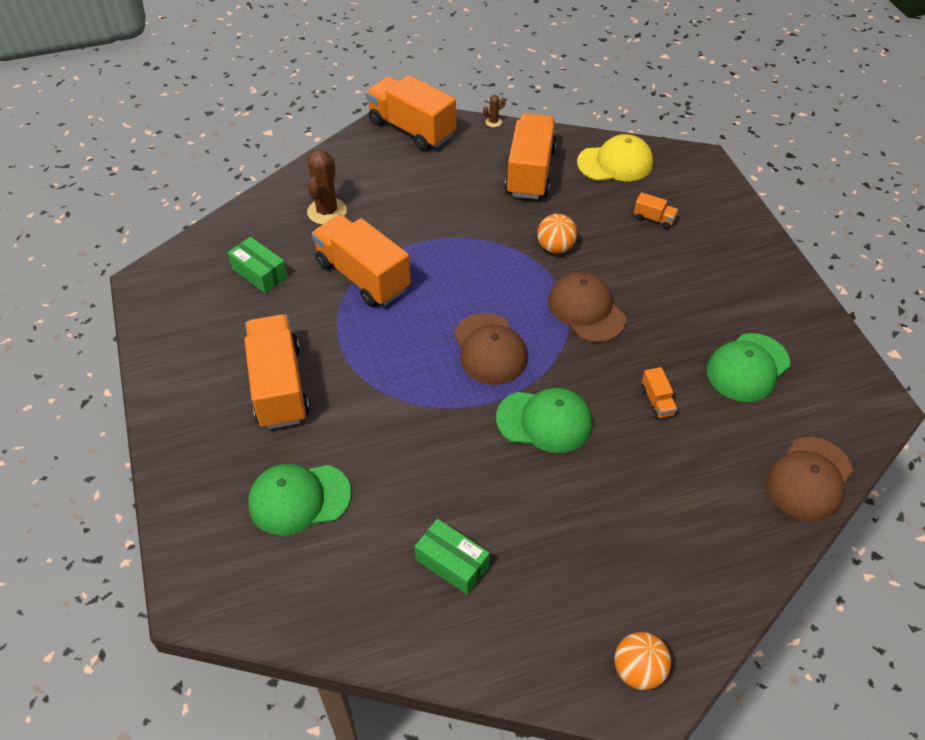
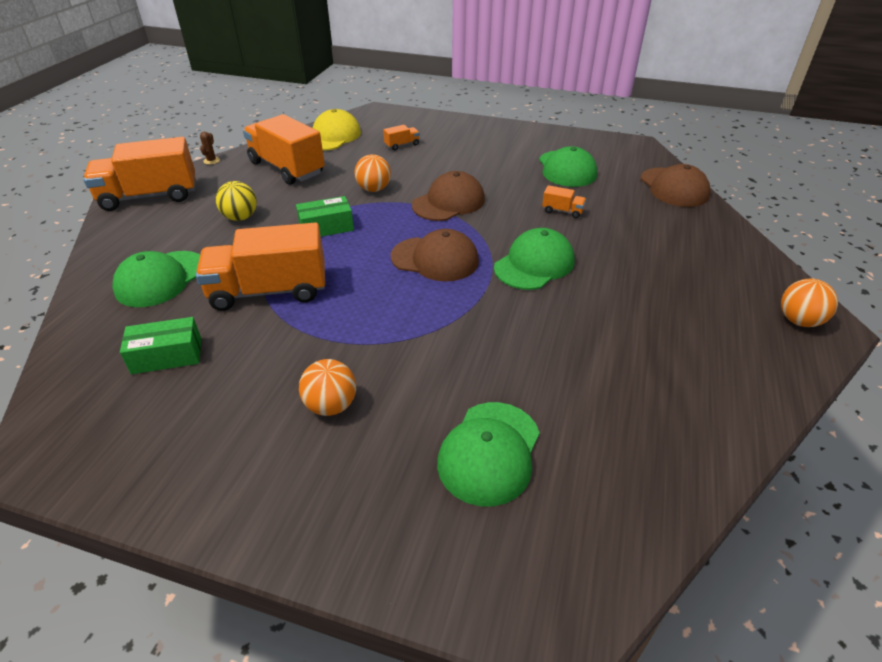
camera: 55 degrees left, 10 degrees down
(279, 386) = (331, 405): orange truck -> orange ball
(327, 211) = (161, 279): brown cactus -> green cap
(434, 197) = (240, 217): none -> yellow ball
(452, 563) = (641, 376): green box -> green box (326, 227)
(586, 310) = (448, 202): brown cap -> brown cap turned 135 degrees clockwise

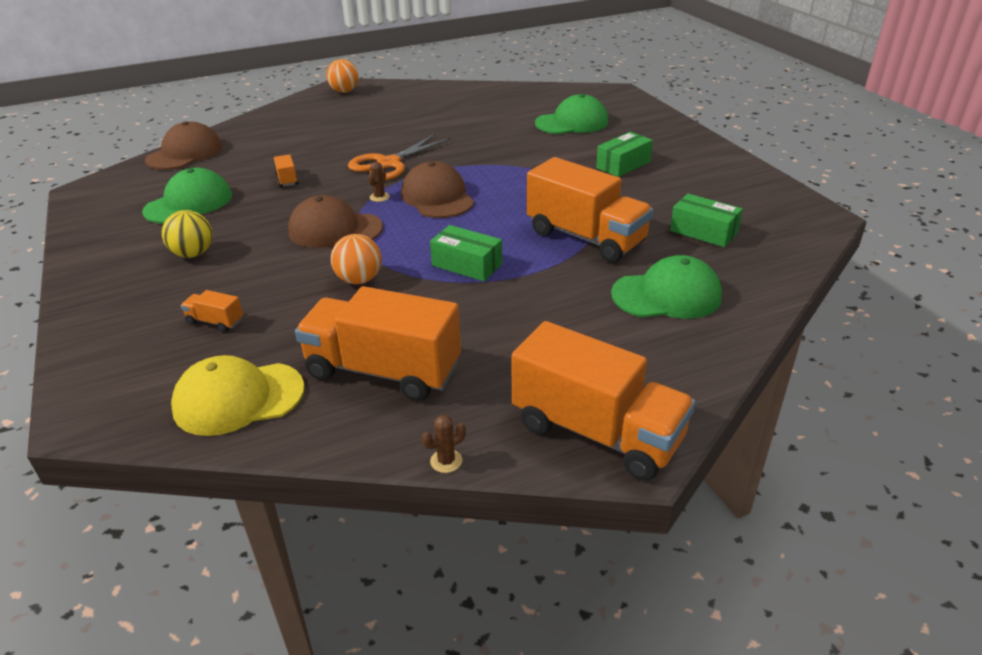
camera: 130 degrees left, 5 degrees down
(240, 217) = (526, 324): yellow ball -> yellow ball (193, 254)
(287, 168) = (383, 371): orange truck -> orange truck turned 105 degrees clockwise
(331, 405) = (623, 165): orange ball -> green box
(473, 235) = (379, 197): none -> brown cactus
(534, 264) = (388, 164): green cap -> orange scissors

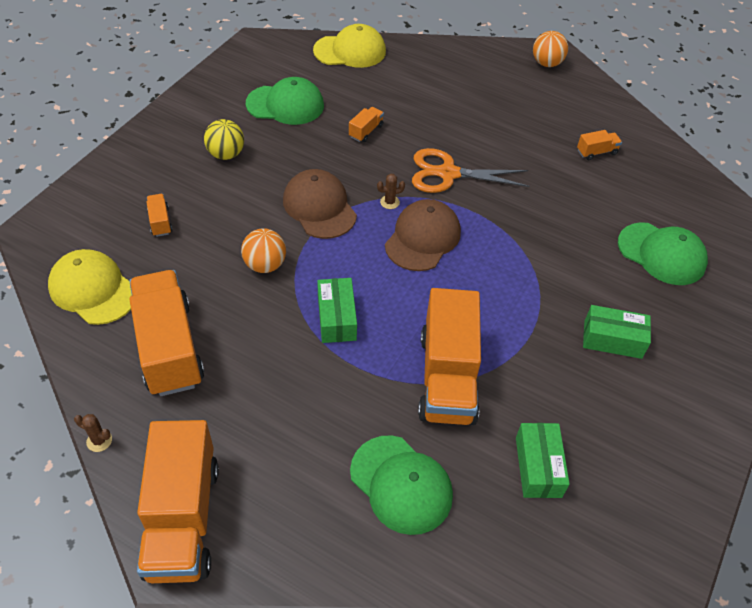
camera: 50 degrees right, 15 degrees up
(185, 153) = (350, 51): brown cap -> yellow cap
(454, 108) = (596, 152): none -> orange truck

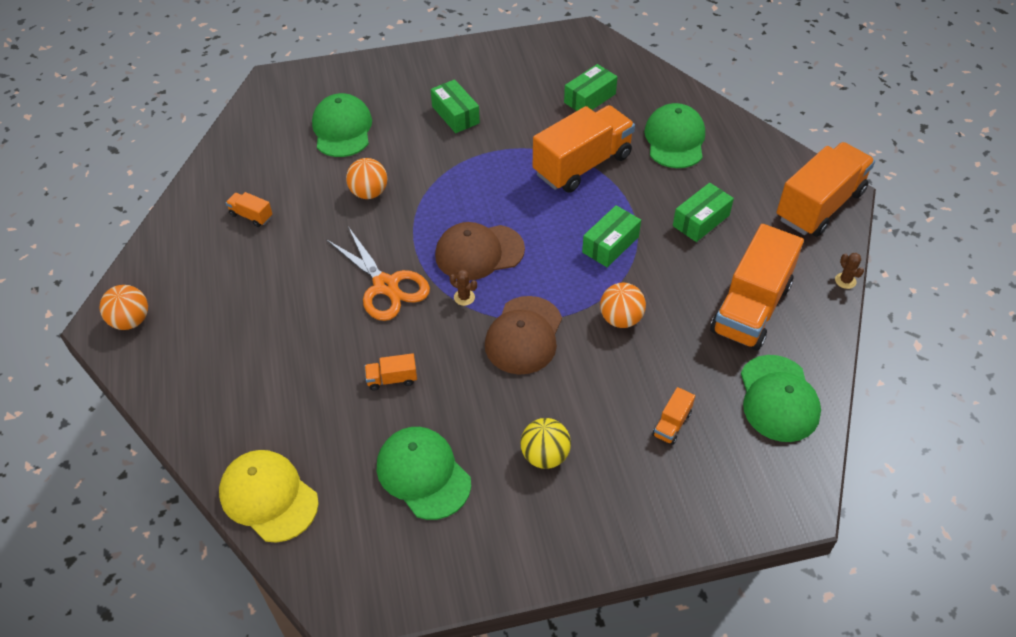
camera: 130 degrees left, 0 degrees up
(93, 289) = (778, 398): yellow cap -> green cap
(285, 402) = (701, 220): none -> green box
(558, 222) = (369, 193): none -> orange ball

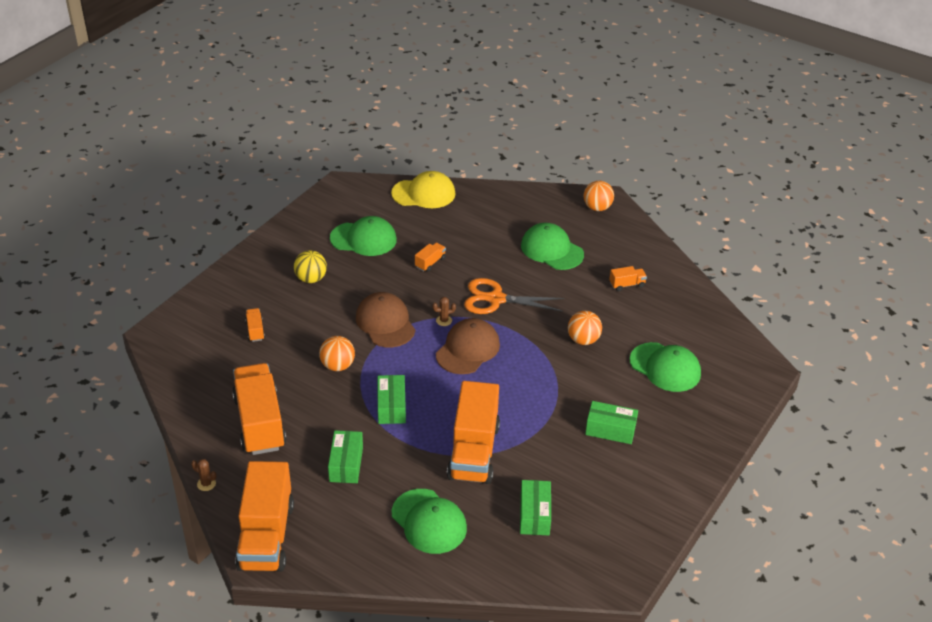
camera: 135 degrees right, 10 degrees down
(778, 398) = (202, 379): green cap -> green cap (551, 250)

